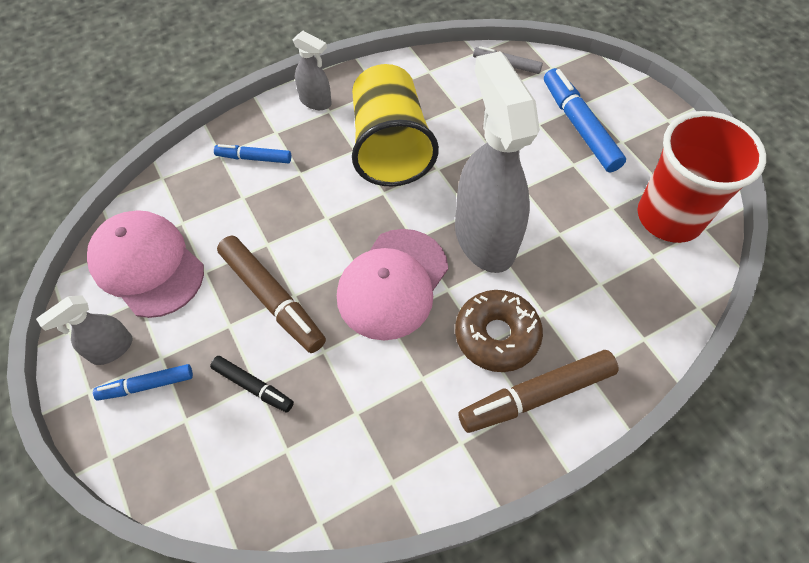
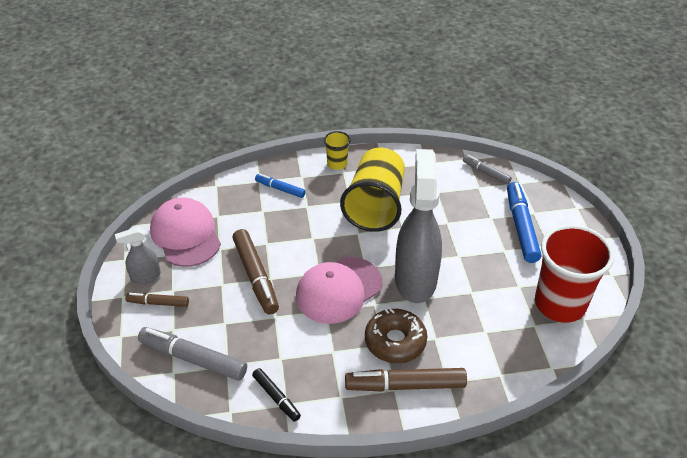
camera: 20 degrees right, 15 degrees down
(147, 385) = (158, 303): blue marker -> brown marker
(233, 457) = (193, 359): none -> grey marker
(253, 386) = (222, 323): black marker -> black marker (276, 397)
(316, 101) = (337, 164): grey spray bottle -> yellow cup

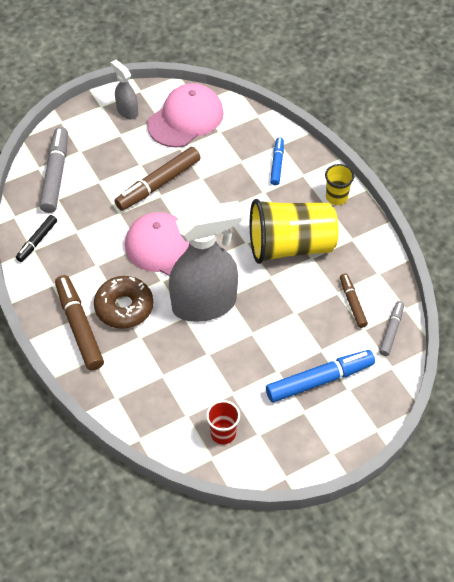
camera: 70 degrees right, 10 degrees up
(158, 303) = (102, 131): brown marker -> brown marker (352, 303)
(560, 304) = (223, 433): red cup -> red cup, size x0.47

